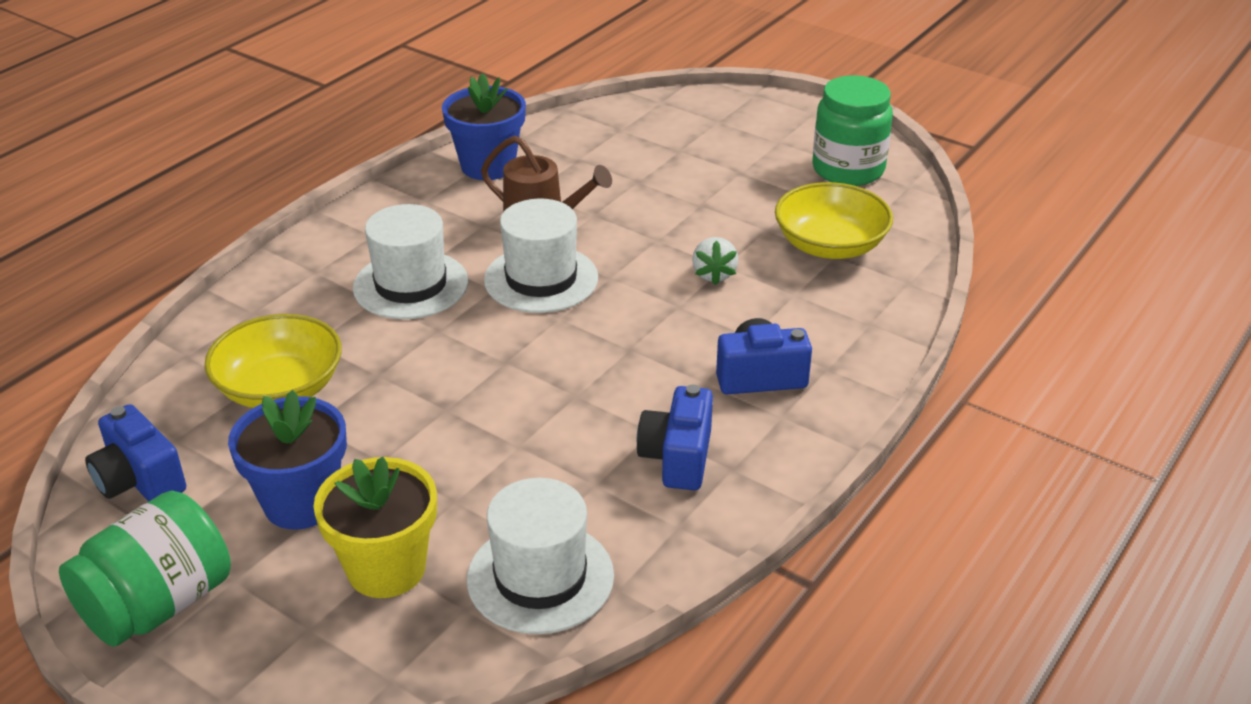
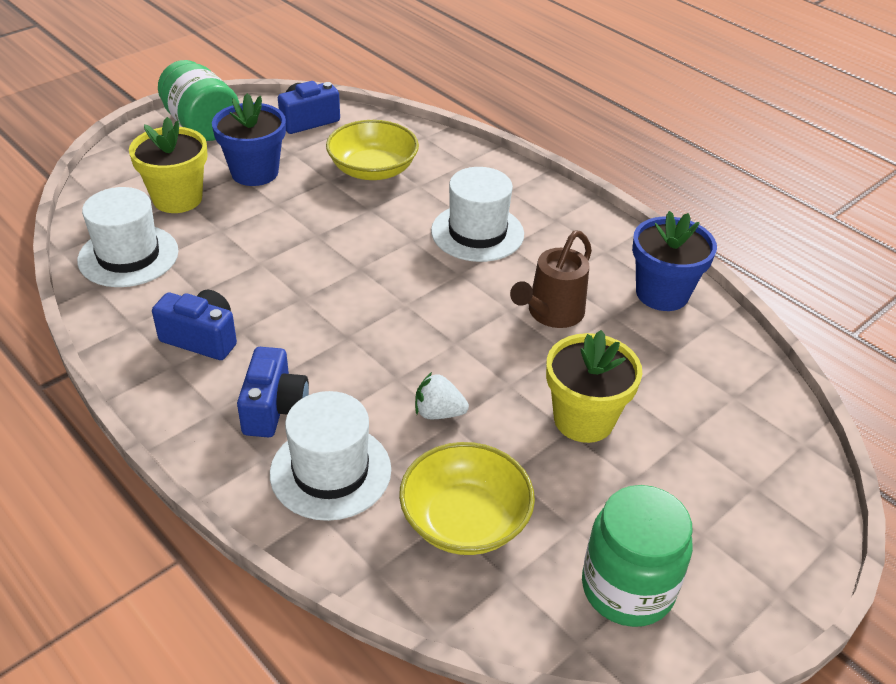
camera: 100 degrees right, 5 degrees up
(541, 279) = (465, 301): white hat -> white hat (330, 471)
(683, 198) = (583, 419): none -> yellow flower pot

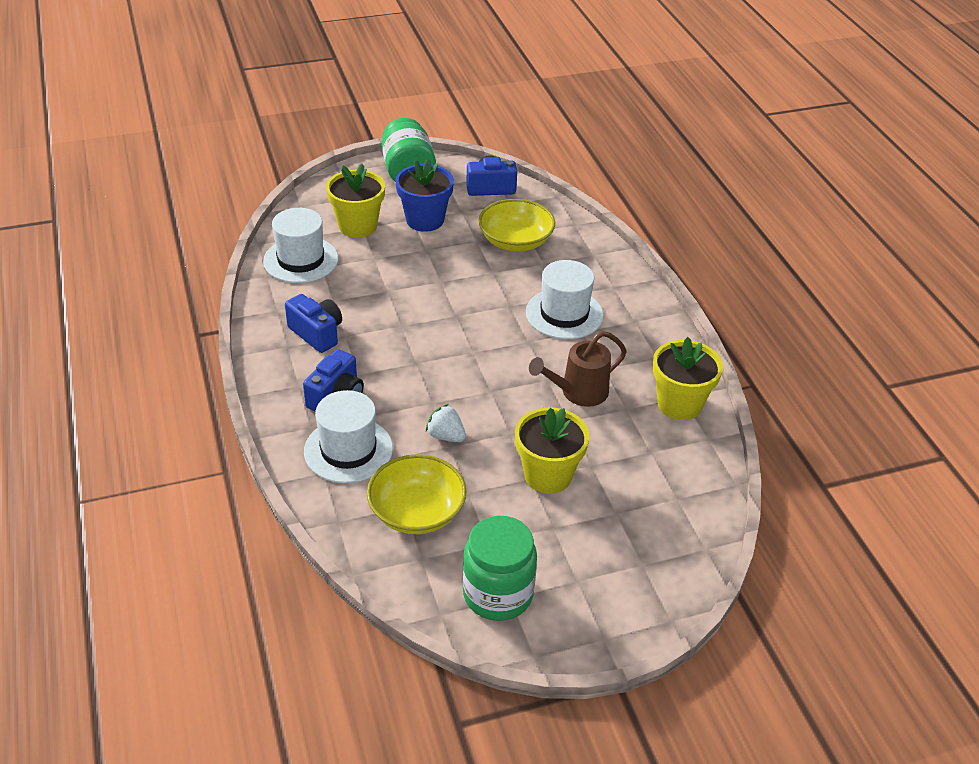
camera: 25 degrees right, 0 degrees up
(662, 293) = (679, 404): blue flower pot -> yellow flower pot

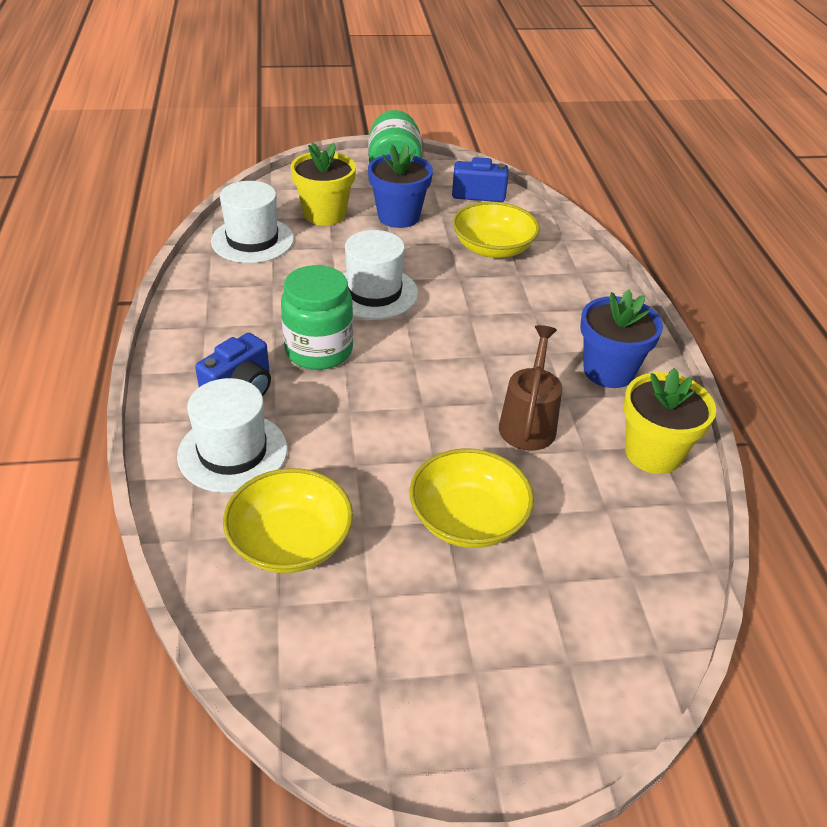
camera: 10 degrees right, 0 degrees up
(317, 333) = (242, 317): blue camera -> none
(446, 436) = (354, 452): white strawberry -> none
(498, 594) = (363, 672): green jar -> green jar (319, 350)
(548, 475) = (468, 519): yellow flower pot -> yellow bowl
(564, 314) = (531, 330): white hat -> white hat (374, 292)
(578, 393) = (528, 422): brown watering can -> brown watering can turned 120 degrees clockwise
(634, 341) = (608, 371): none -> blue flower pot

